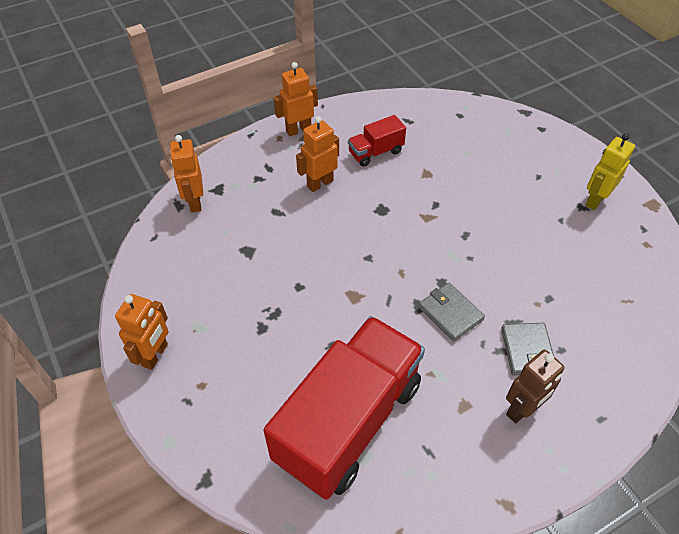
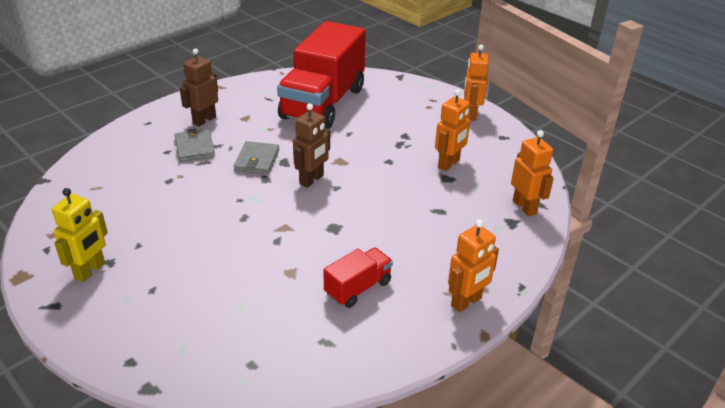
camera: 165 degrees right, 15 degrees down
(320, 183) = (409, 243): orange robot -> orange robot (449, 164)
(391, 272) = (312, 180): none -> brown robot
(450, 313) = (257, 160): grey wallet -> grey wallet turned 60 degrees clockwise

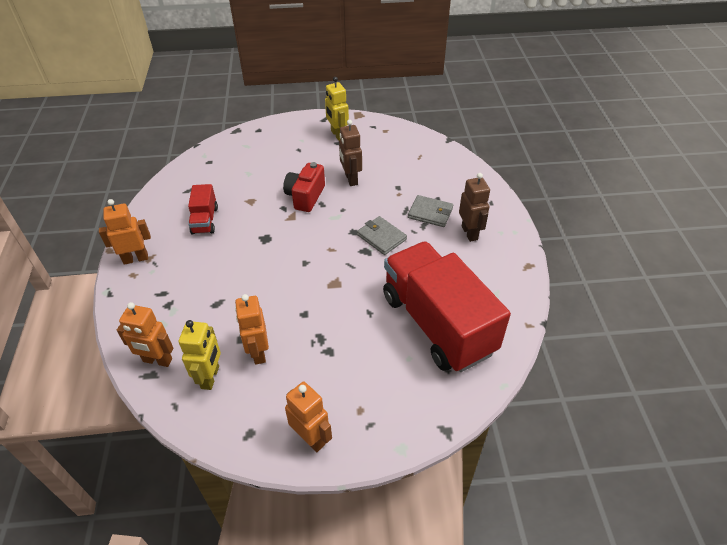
camera: 130 degrees right, 10 degrees up
(243, 234) = (305, 196): none -> red camera
(312, 180) = (327, 254): brown robot -> brown robot (351, 179)
(466, 302) = (135, 258): orange robot -> orange robot turned 75 degrees clockwise
(496, 173) = (210, 377): none -> yellow robot

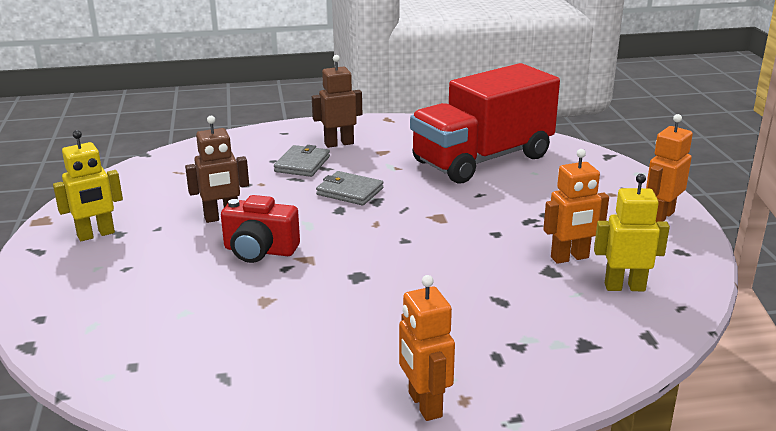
camera: 95 degrees left, 20 degrees down
(157, 360) = (623, 335): orange robot -> none
(205, 220) = (316, 341): red truck -> none
(381, 237) = (350, 191): grey wallet -> grey wallet turned 75 degrees clockwise

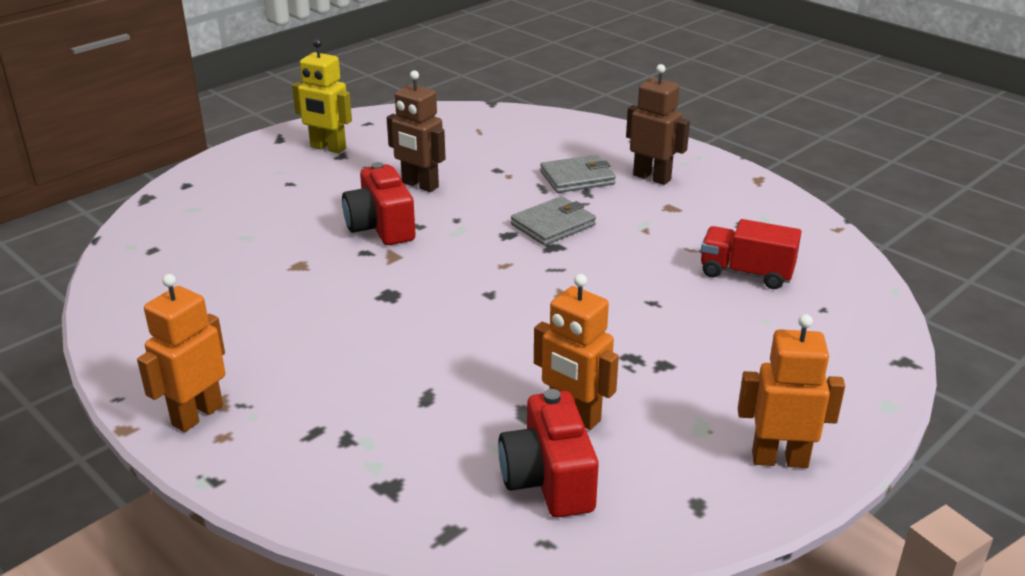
camera: 55 degrees right, 5 degrees up
(350, 191) = (553, 225): grey wallet -> grey wallet turned 60 degrees clockwise
(482, 159) = (746, 273): red truck -> red truck, size x0.44
(624, 287) = (548, 480): yellow robot -> red camera

